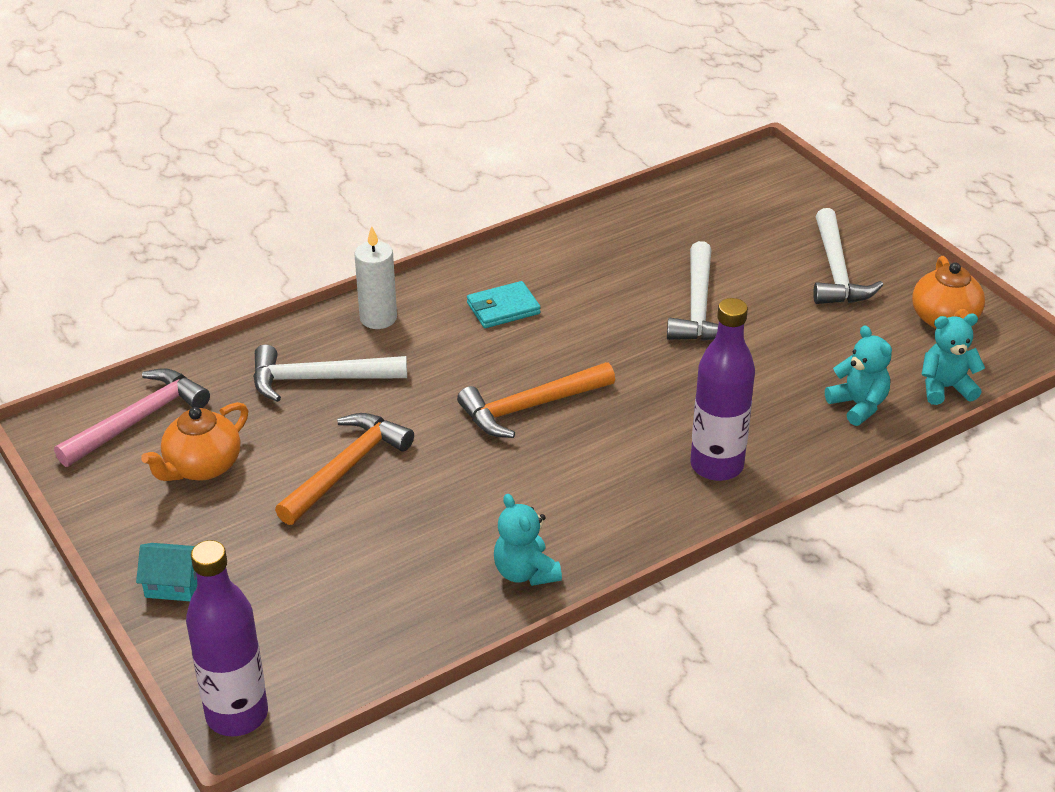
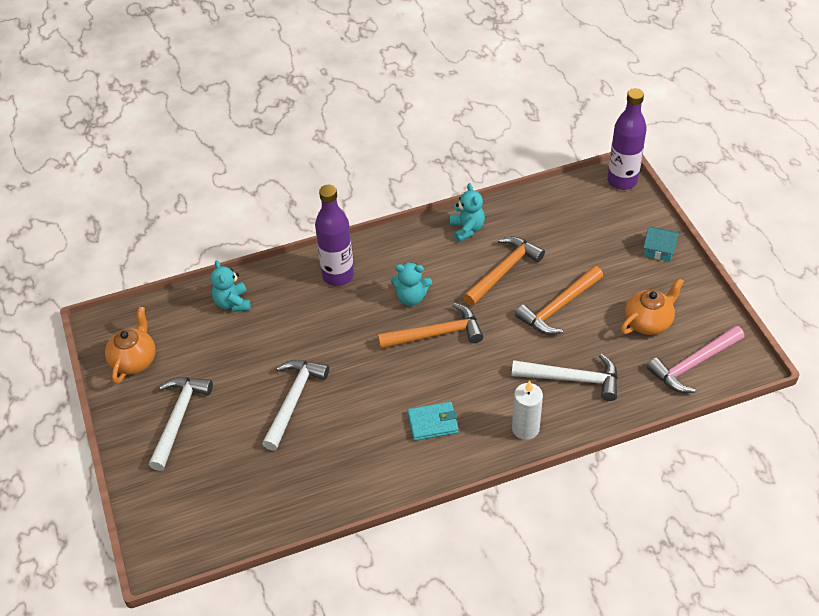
camera: 165 degrees left, 10 degrees up
(446, 510) = (503, 271): none -> orange hammer
(945, 388) = (172, 307): turquoise teddy bear -> turquoise teddy bear (411, 297)

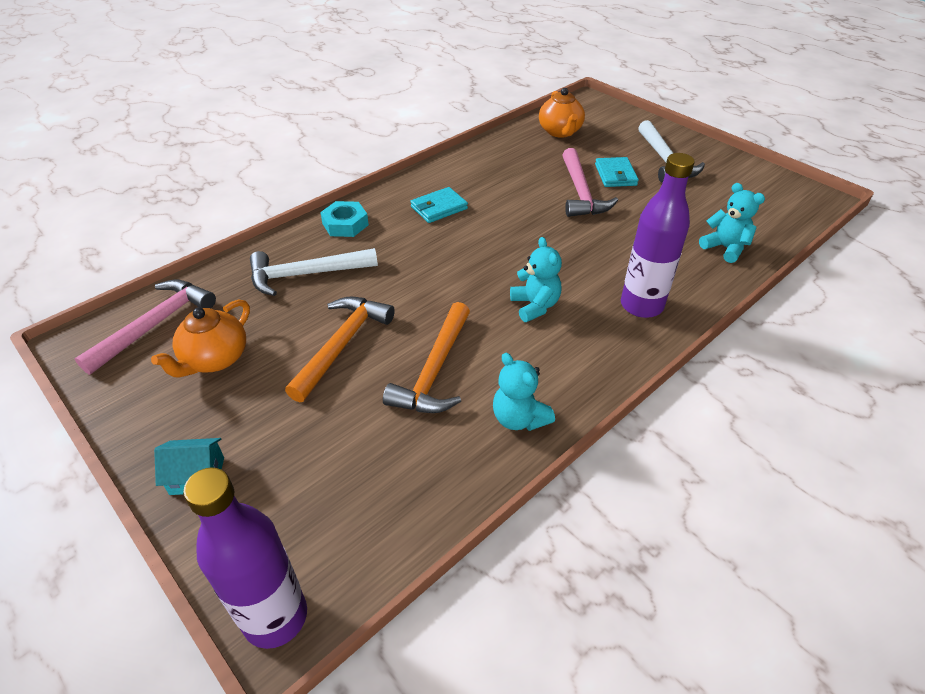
camera: 155 degrees right, 5 degrees down
(134, 360) = (753, 184): orange teapot -> orange teapot (560, 132)
(243, 414) = (615, 175): none -> turquoise wallet
(293, 401) = (581, 192): white hammer -> pink hammer
(411, 297) = (535, 306): turquoise teddy bear -> turquoise teddy bear turned 90 degrees clockwise
(435, 334) = (481, 277): orange hammer -> none
(525, 429) = (345, 224): white candle -> turquoise nut

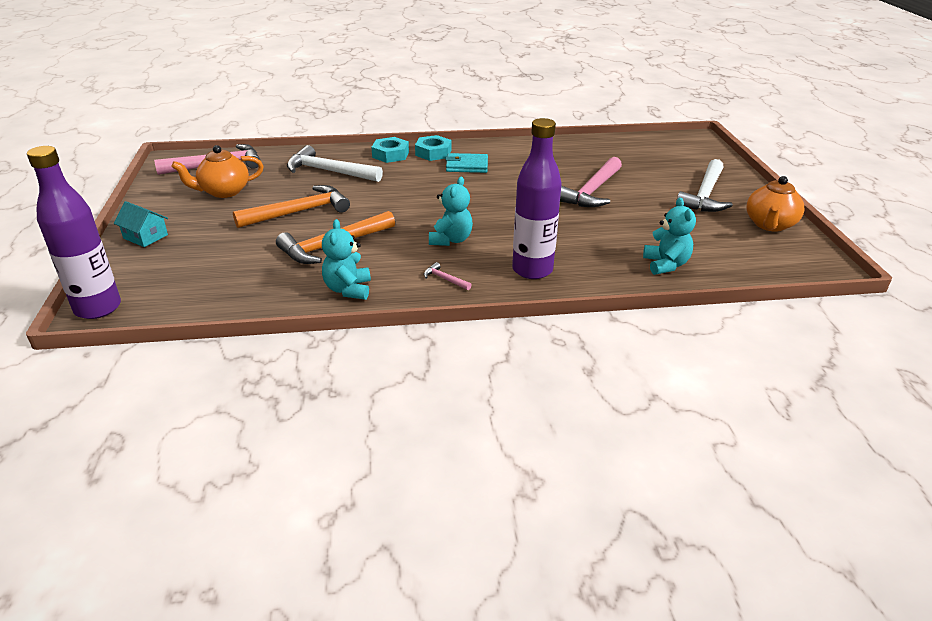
camera: 35 degrees right, 10 degrees down
(386, 204) = (433, 153): none -> turquoise nut
(560, 132) = (636, 151): orange teapot -> orange teapot (769, 225)
(587, 355) = (445, 279): none -> pink hammer
(615, 175) = (641, 190): turquoise wallet -> none

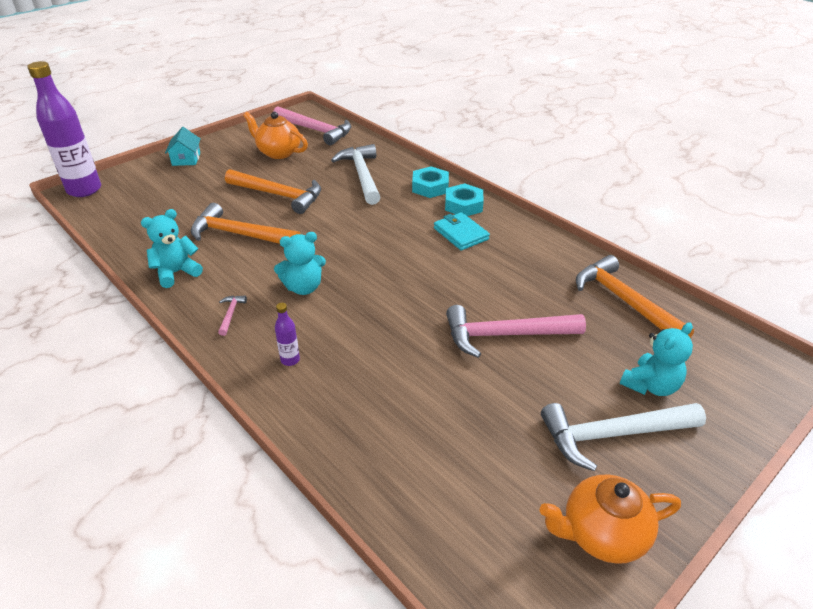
camera: 55 degrees right, 5 degrees up
(532, 270) = (290, 360): purple bottle -> purple bottle, size x0.42
(602, 149) = (625, 301): none -> orange hammer
(665, 265) = (388, 459): turquoise teddy bear -> turquoise teddy bear (650, 385)

